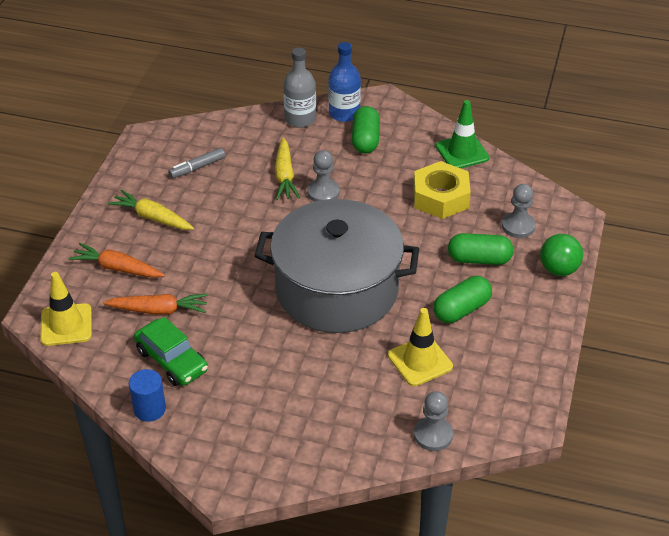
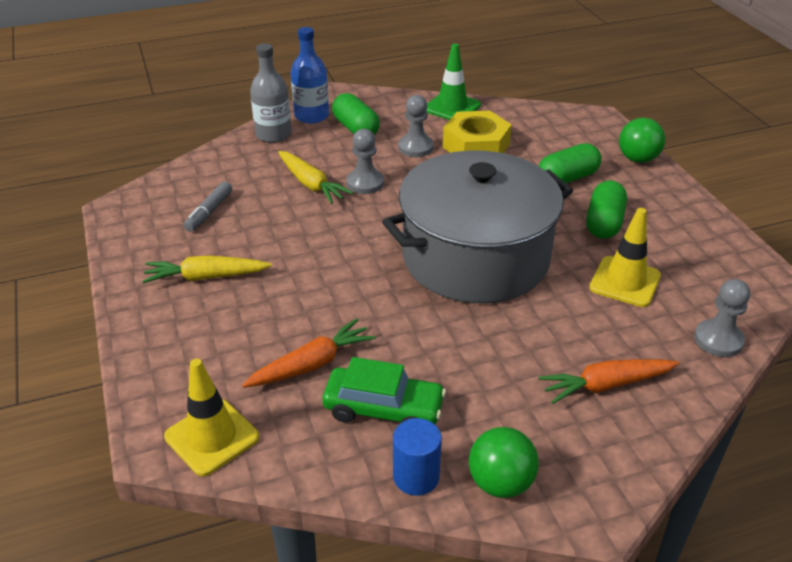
camera: 35 degrees left, 5 degrees down
(117, 268) = (215, 345): orange carrot -> orange carrot (606, 385)
(191, 439) = (500, 483): none -> green ball
(518, 226) = (565, 142): grey pawn -> grey pawn (415, 147)

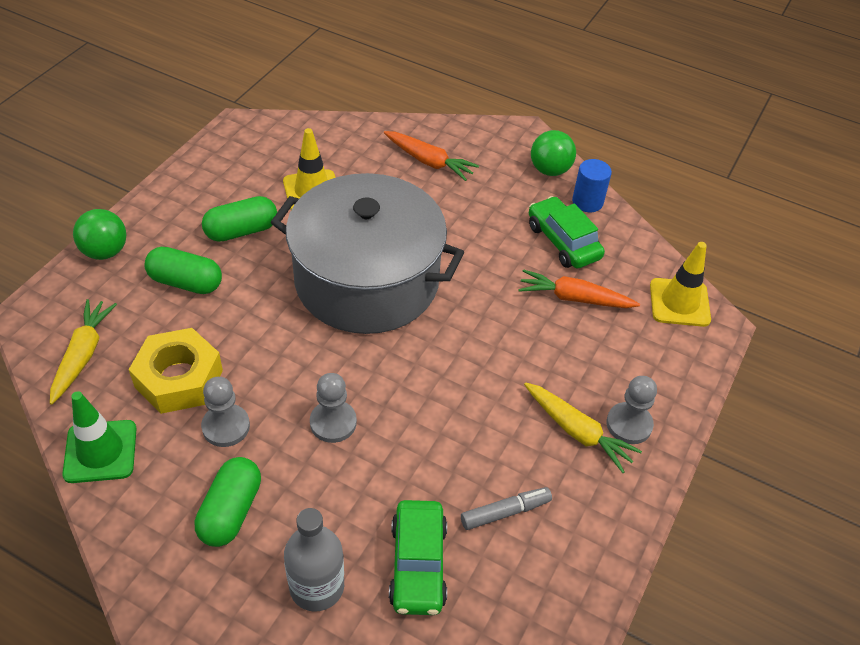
camera: 135 degrees left, 10 degrees up
(233, 167) = (418, 564): none -> green car
(311, 116) = (238, 583): blue bottle -> none
(311, 184) = (378, 465): yellow carrot -> yellow carrot (83, 355)
(718, 340) = (332, 132): grey pawn -> grey pawn (629, 424)

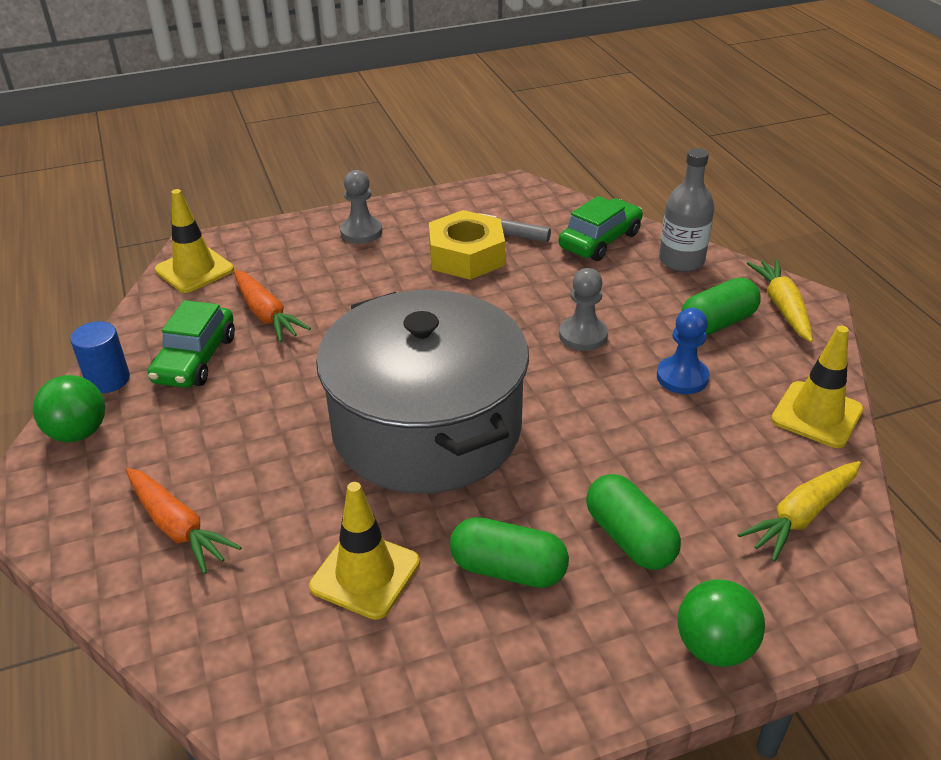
camera: 135 degrees left, 10 degrees down
(100, 451) = (816, 415): green traffic cone -> yellow traffic cone
(179, 378) = (703, 438): yellow nut -> yellow nut (466, 256)
(226, 427) = (682, 377): grey pawn -> blue pawn
(429, 161) = (178, 527): orange carrot -> orange carrot turned 150 degrees clockwise
(577, 431) = (402, 245): yellow carrot -> yellow carrot (782, 307)

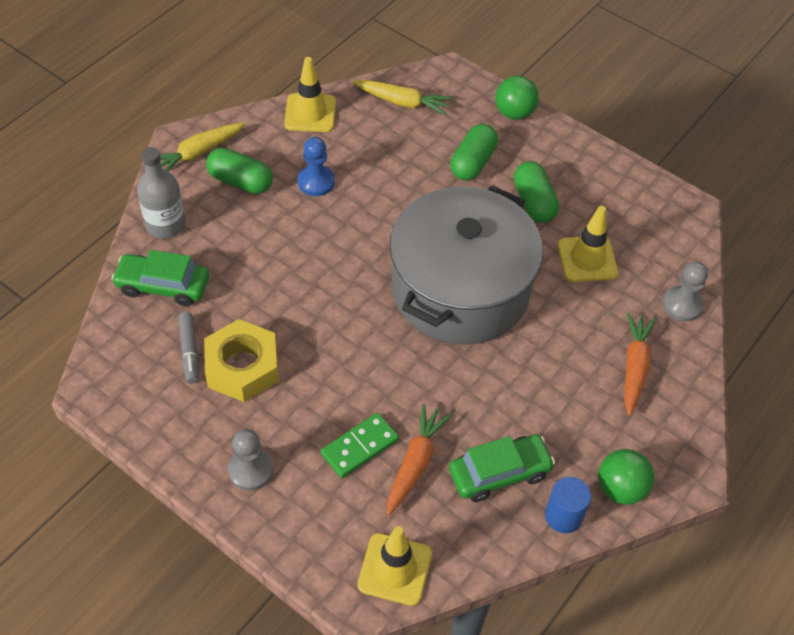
camera: 125 degrees left, 15 degrees up
(318, 290) = (360, 447): none -> green domino
(583, 335) = (304, 248): grey pawn -> grey pawn (682, 305)

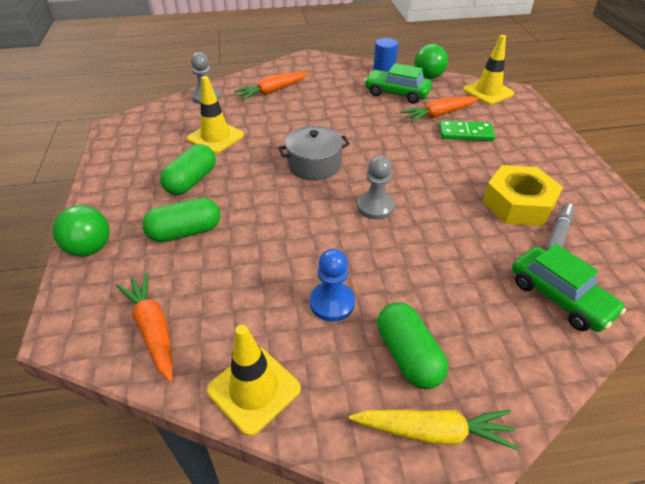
camera: 135 degrees left, 10 degrees down
(165, 225) = (527, 359): grey bottle -> none
(250, 470) = (547, 155): grey pawn -> grey pawn (375, 207)
(402, 102) = (153, 329): yellow carrot -> orange carrot
(460, 289) = (314, 165): grey pot -> grey pot, size x0.45
(620, 488) = (345, 67): green ball -> green ball (428, 77)

